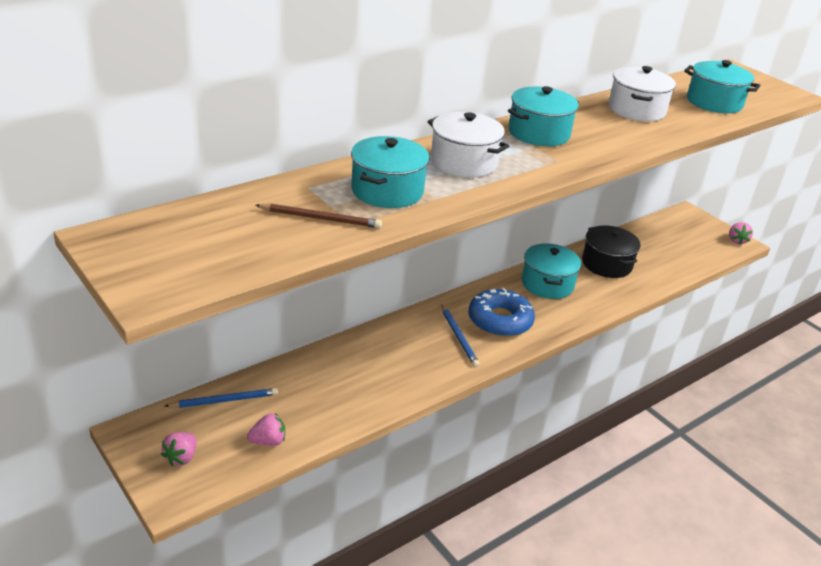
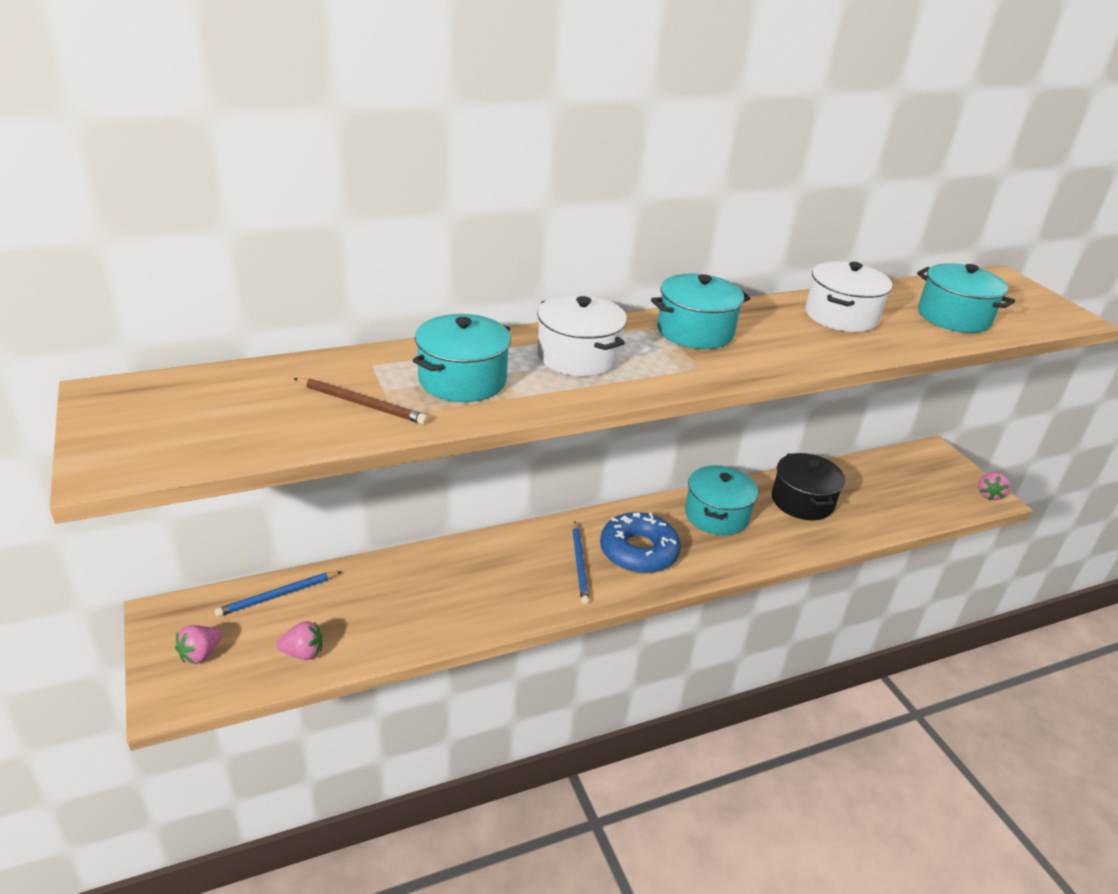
camera: 15 degrees right, 0 degrees up
(224, 400) = (278, 595): blue pencil -> blue pencil turned 150 degrees clockwise

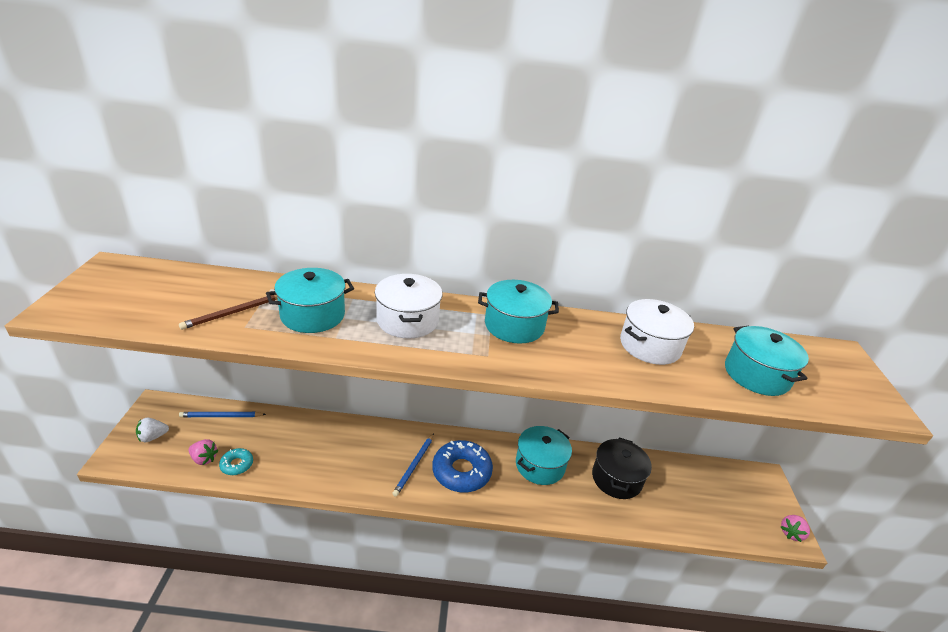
camera: 25 degrees right, 0 degrees up
(200, 654) = (153, 437): pink strawberry -> white strawberry
(355, 643) = (237, 464): none -> turquoise donut
(361, 403) = (234, 313): brown pencil -> brown pencil turned 90 degrees clockwise

